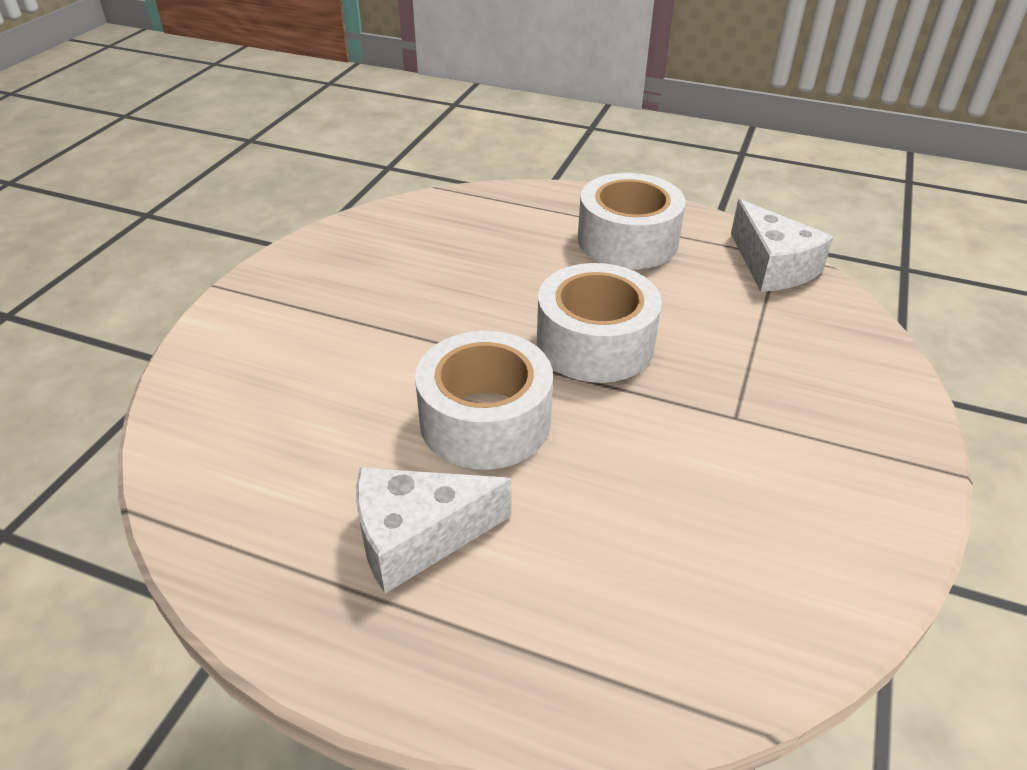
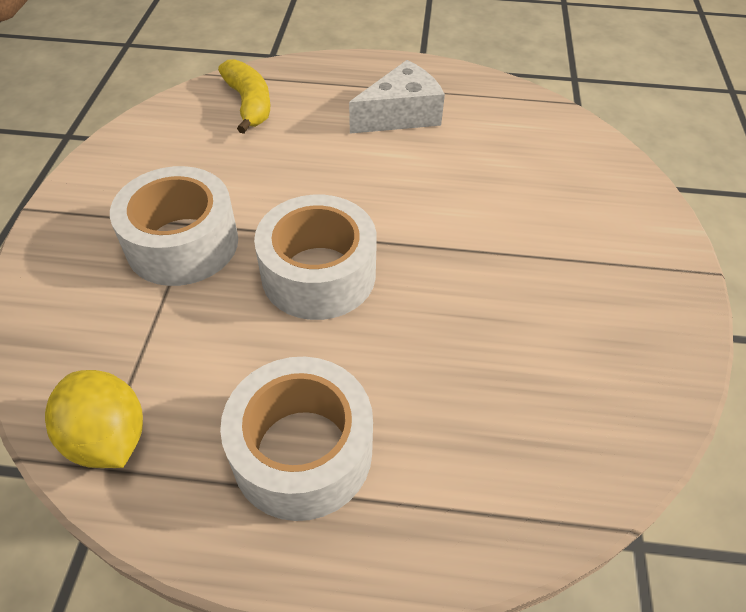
camera: 165 degrees right, 10 degrees up
(485, 420) = (390, 187): white tape -> white tape (182, 243)
(669, 615) = (249, 104): none -> yellow banana
(772, 266) = (108, 438): white cheese -> yellow lemon

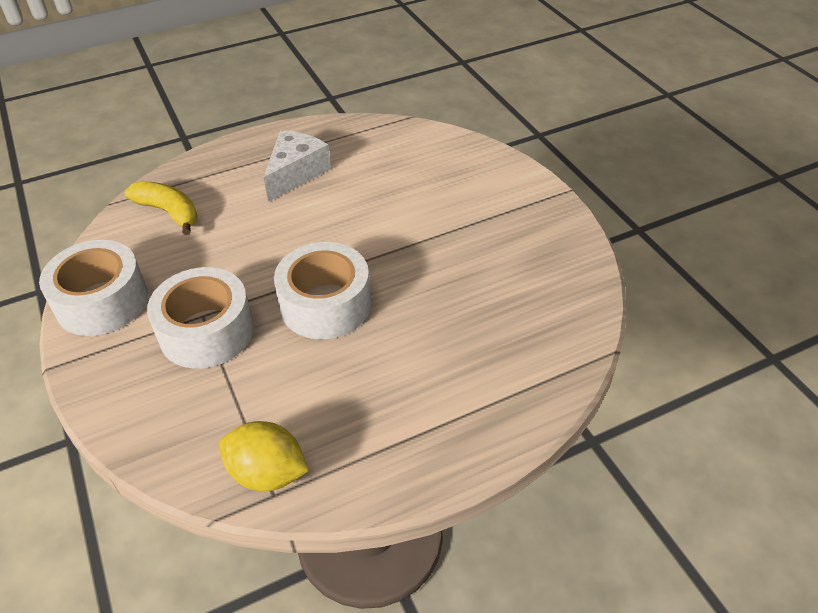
camera: 30 degrees left, 5 degrees down
(302, 451) = (404, 411): white tape -> white tape (102, 301)

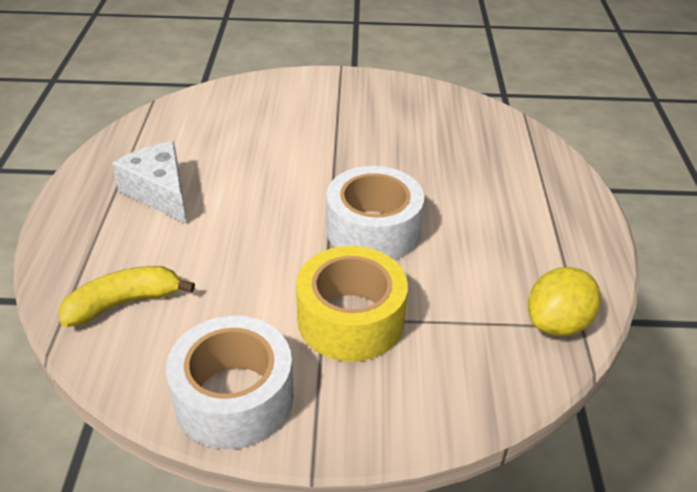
camera: 65 degrees left, 5 degrees down
(206, 331) = (350, 319): white tape -> yellow tape

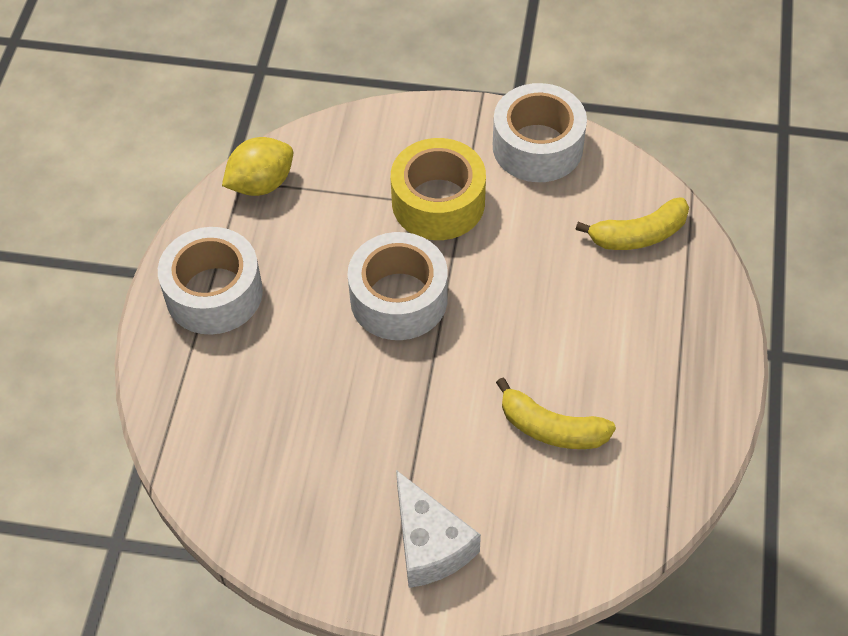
camera: 170 degrees left, 15 degrees up
(159, 192) = (627, 372): white cheese -> white cheese (429, 544)
(229, 156) = (551, 428): none -> yellow banana
(548, 222) = (214, 293): none -> white tape

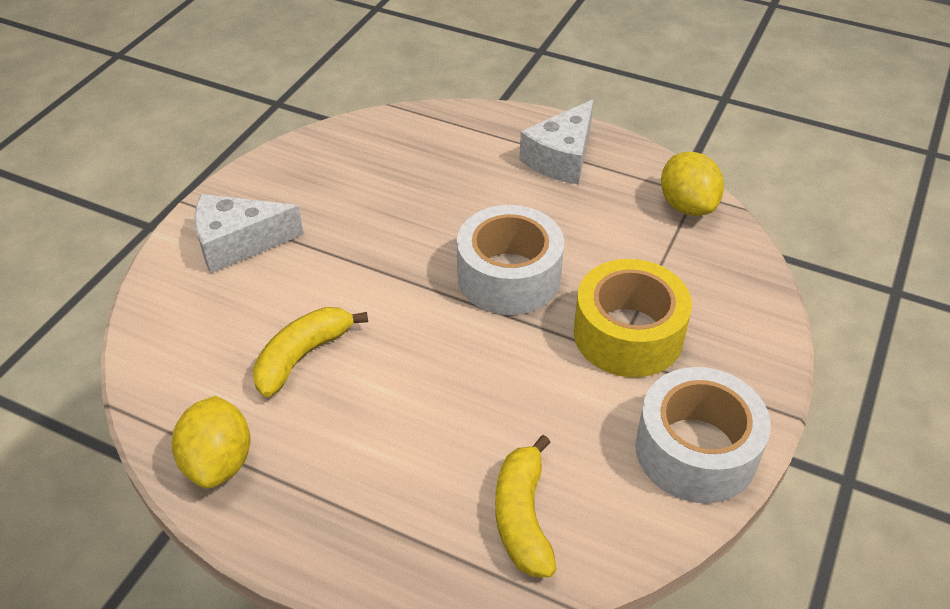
camera: 105 degrees right, 10 degrees down
(214, 293) = (561, 158): white tape -> white cheese
(681, 447) = (218, 462): none -> yellow lemon

